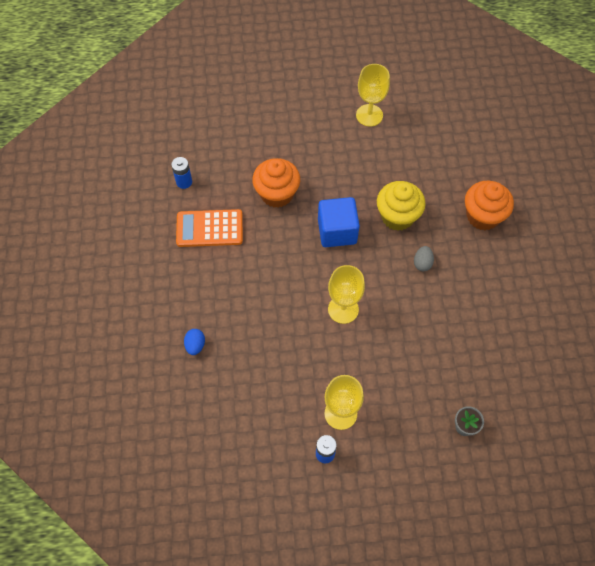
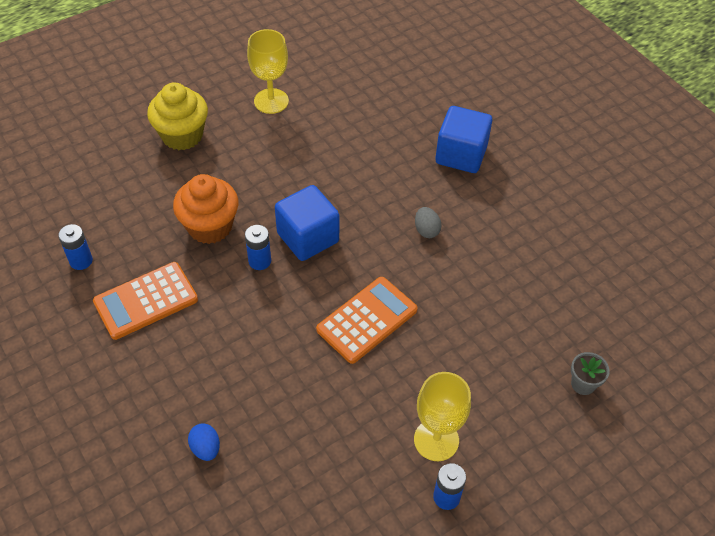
camera: 30 degrees left, 10 degrees down
(296, 234) = (259, 261): none -> blue battery
(343, 309) = (367, 320): yellow goblet -> orange calculator
(397, 216) = (368, 193): yellow cupcake -> yellow cupcake (182, 135)
(482, 216) = (461, 155): orange cupcake -> blue cube

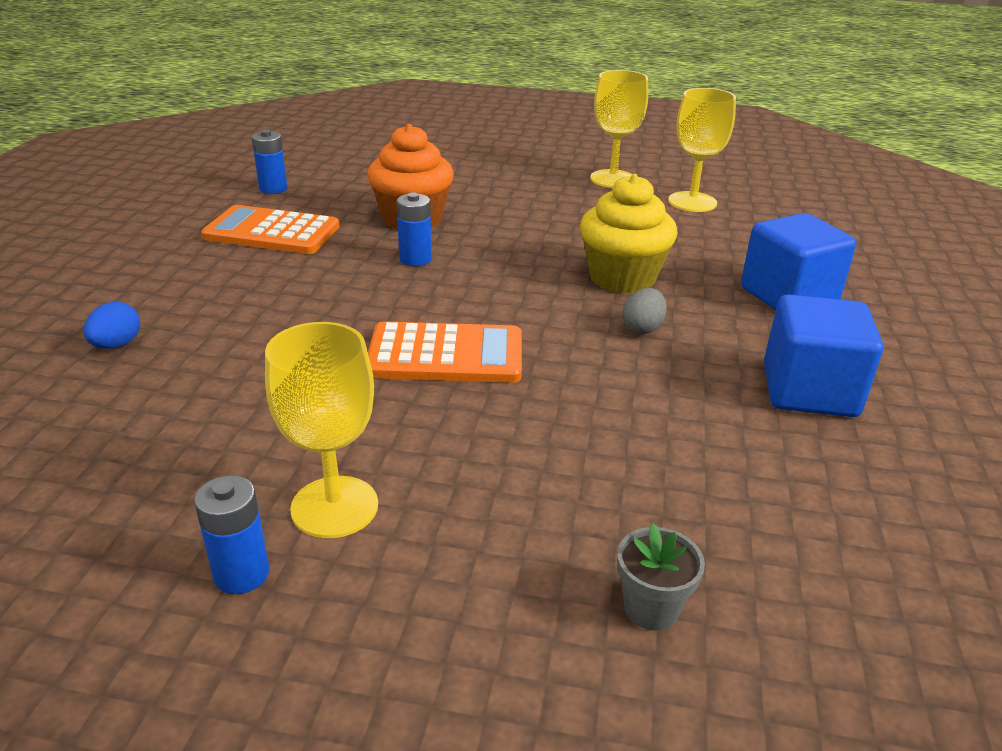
camera: 45 degrees right, 20 degrees down
(182, 135) = (490, 165): yellow cupcake -> yellow cupcake (622, 278)
(308, 237) = (492, 268): blue cube -> blue cube (809, 391)
(338, 96) = (692, 202): none -> yellow goblet

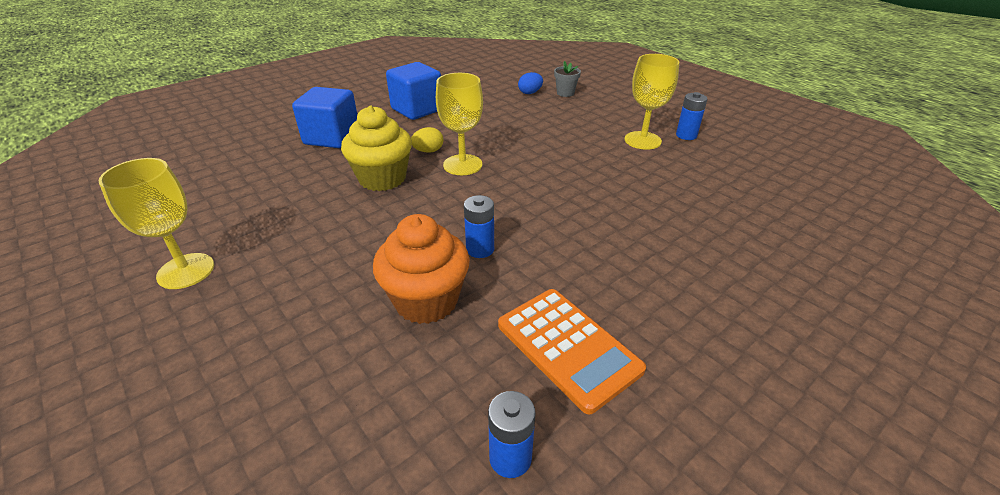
camera: 140 degrees left, 5 degrees up
(117, 345) = (737, 258): blue egg -> blue egg (530, 93)
(445, 355) = (540, 175): orange calculator -> none
(642, 328) = (428, 151): grey egg -> yellow egg
(692, 202) = (207, 214): yellow goblet -> yellow goblet (462, 165)

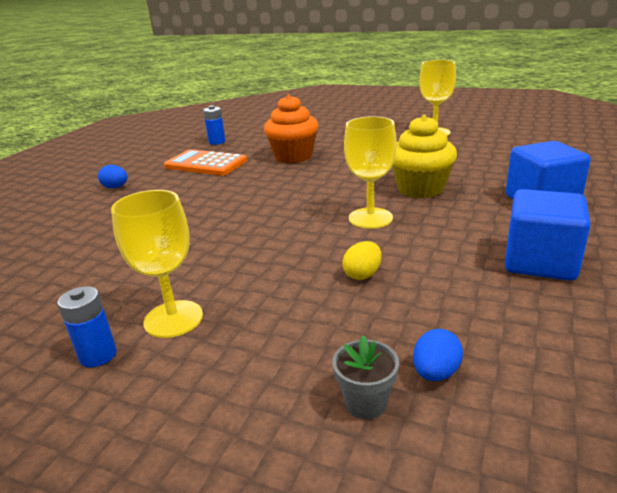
camera: 155 degrees right, 10 degrees down
(428, 151) = (424, 219): yellow egg -> yellow egg (362, 275)
(480, 249) = (286, 178): blue battery -> none
(727, 335) = (115, 187): none -> blue egg

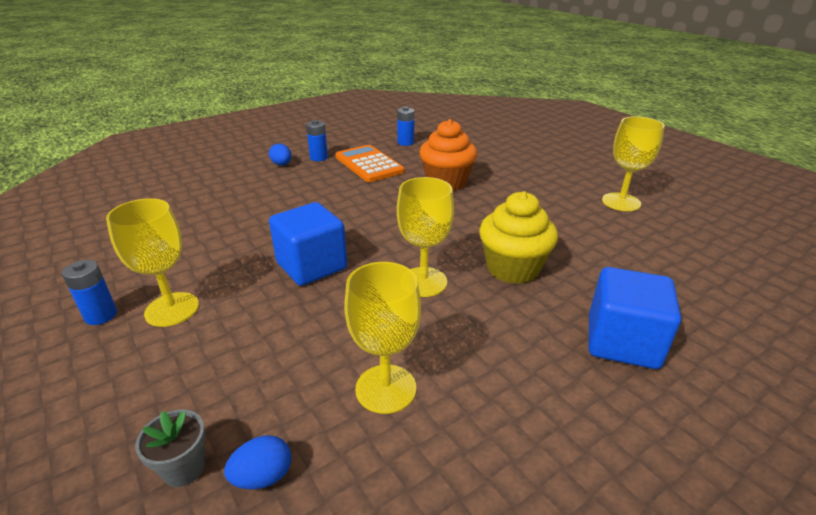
camera: 30 degrees right, 5 degrees up
(148, 173) = (319, 158): none -> blue battery
(362, 275) = (339, 341): yellow egg -> none
(440, 285) = (385, 388): none -> yellow goblet
(540, 262) = (512, 417): blue cube -> blue cube (312, 266)

